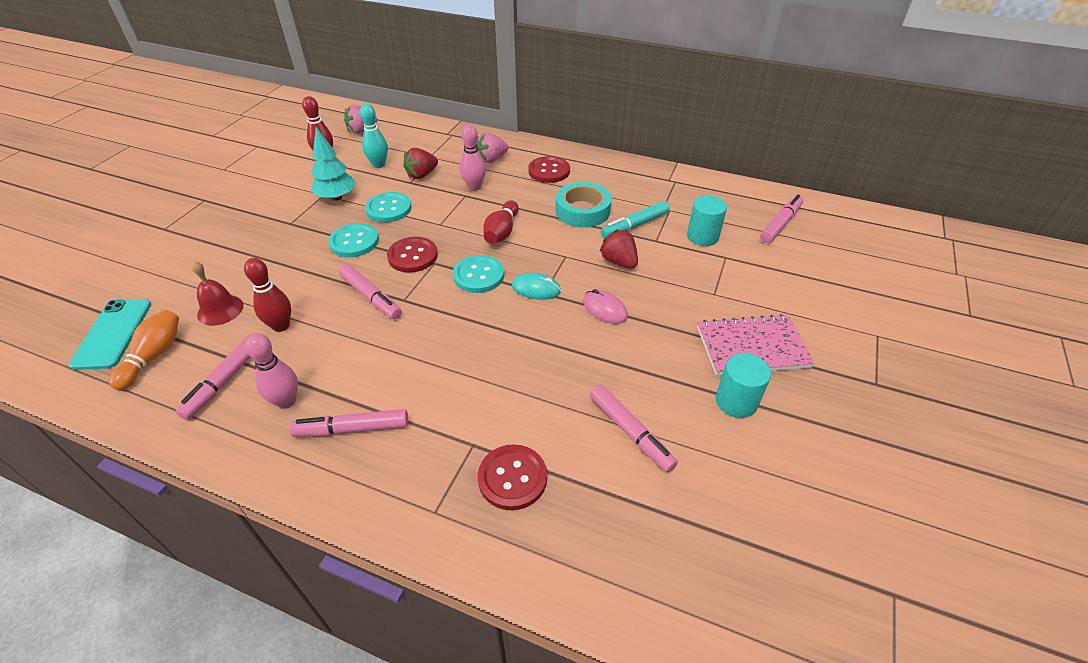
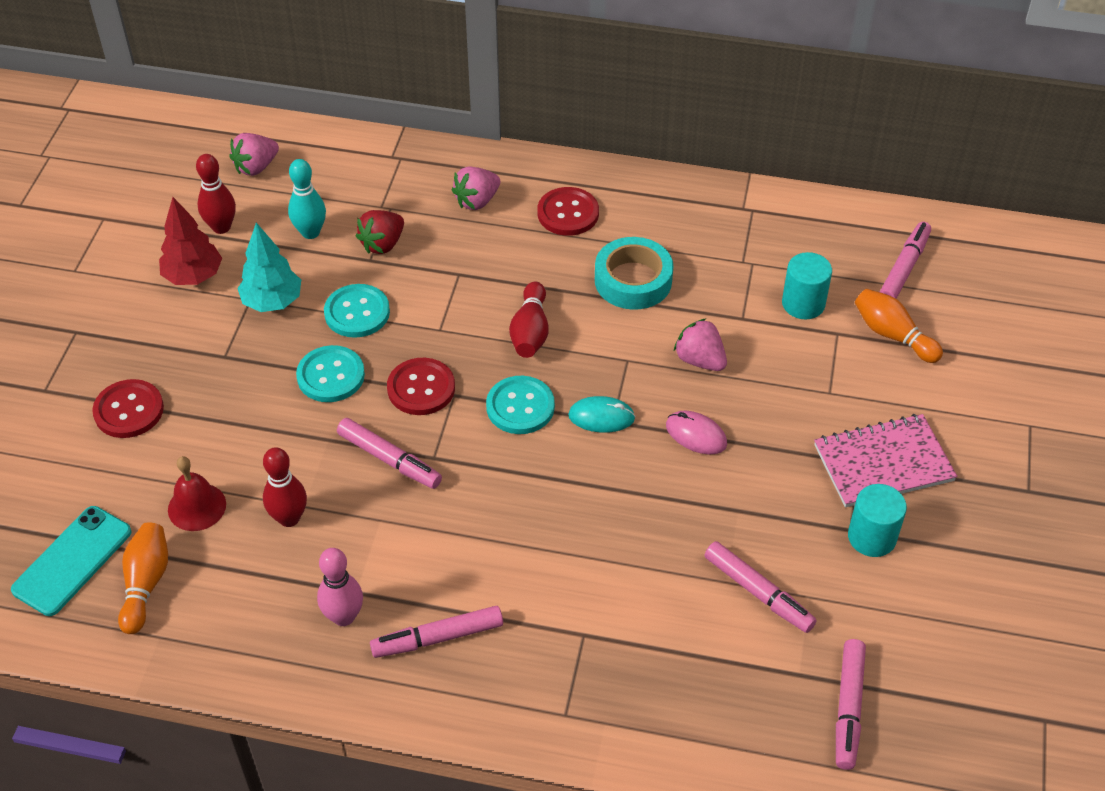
camera: 10 degrees left, 5 degrees up
(113, 333) = (72, 561): turquoise phone -> turquoise phone turned 45 degrees clockwise
(224, 381) = (254, 602): pink marker -> pink marker (848, 708)
(294, 179) = (193, 276): none -> red tree
(474, 187) = (467, 257): pink bowling pin -> none
(512, 478) = (639, 665): red button -> red button (129, 410)
(619, 262) = (700, 360): red strawberry -> pink strawberry
(634, 225) = (709, 297): turquoise marker -> none
(768, 263) = (893, 335): none -> orange bowling pin

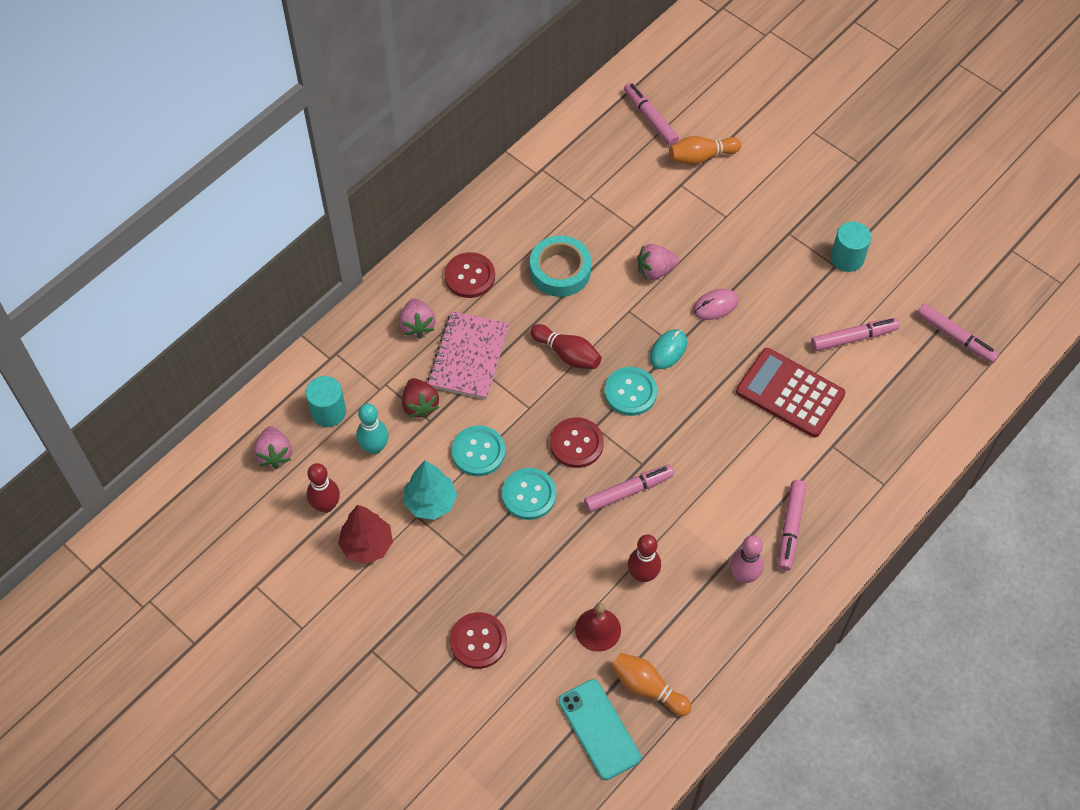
camera: 60 degrees left, 10 degrees up
(628, 559) = (790, 393): none -> red calculator
(803, 304) = (644, 188): turquoise cylinder -> turquoise cylinder (328, 412)
(883, 463) = (797, 221): pink notebook -> pink notebook (469, 357)

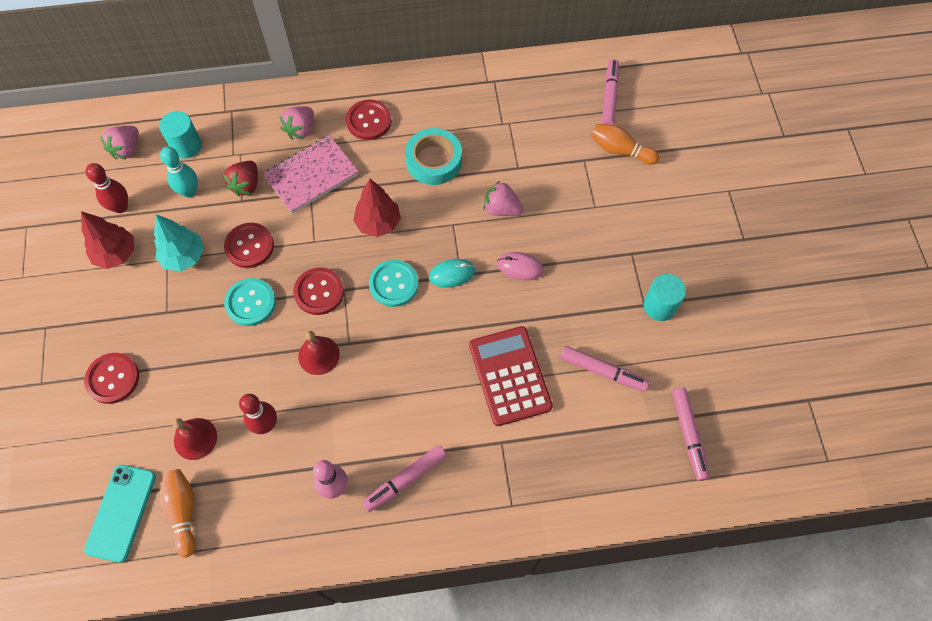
camera: 40 degrees right, 5 degrees up
(478, 452) = (249, 246): turquoise button -> red button
(567, 354) = (378, 223): red bowling pin -> red tree
(628, 491) = (319, 355): pink marker -> red bell

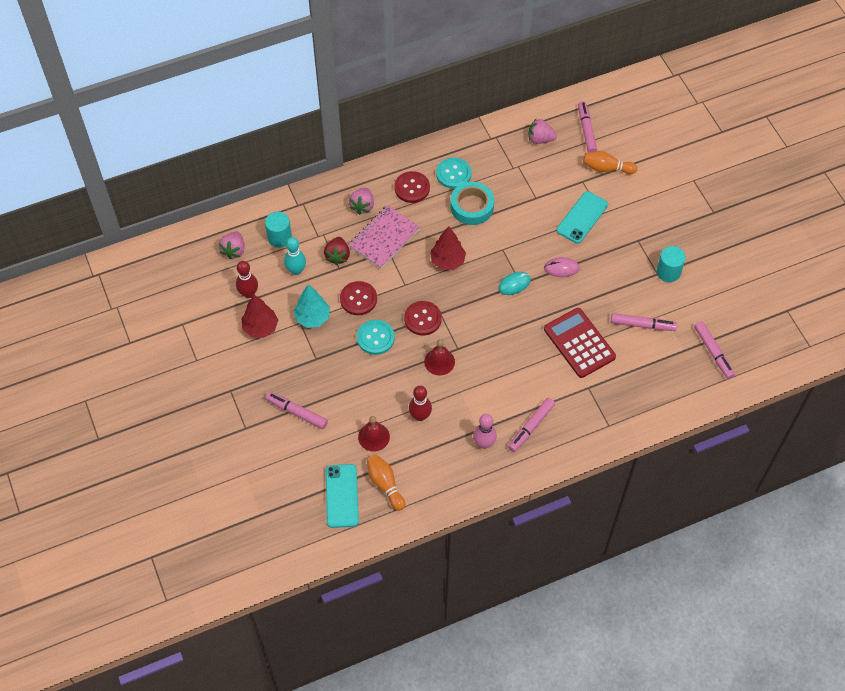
camera: 15 degrees left, 5 degrees down
(113, 379) = (297, 412): red button -> pink marker
(394, 284) = (475, 301): turquoise button -> turquoise button (453, 174)
(501, 209) = (534, 230): pink strawberry -> pink strawberry (540, 139)
(568, 206) = (582, 217): none -> turquoise phone

